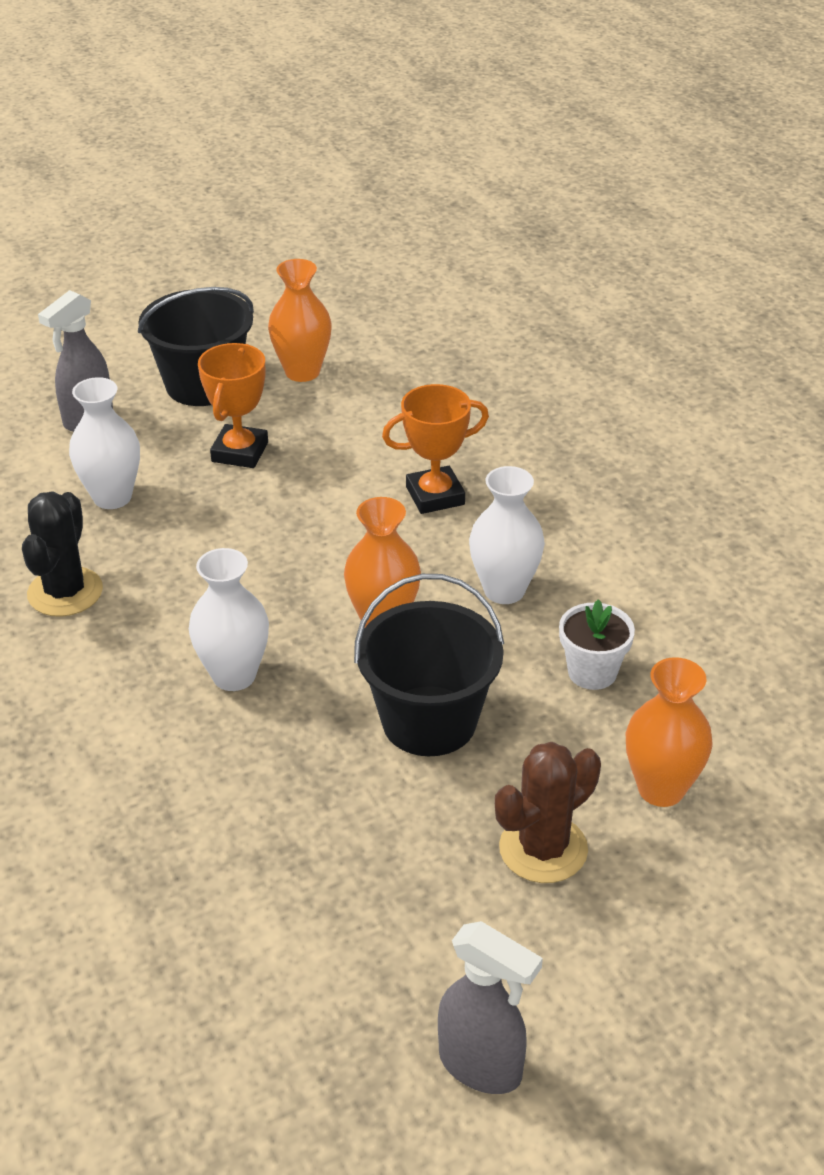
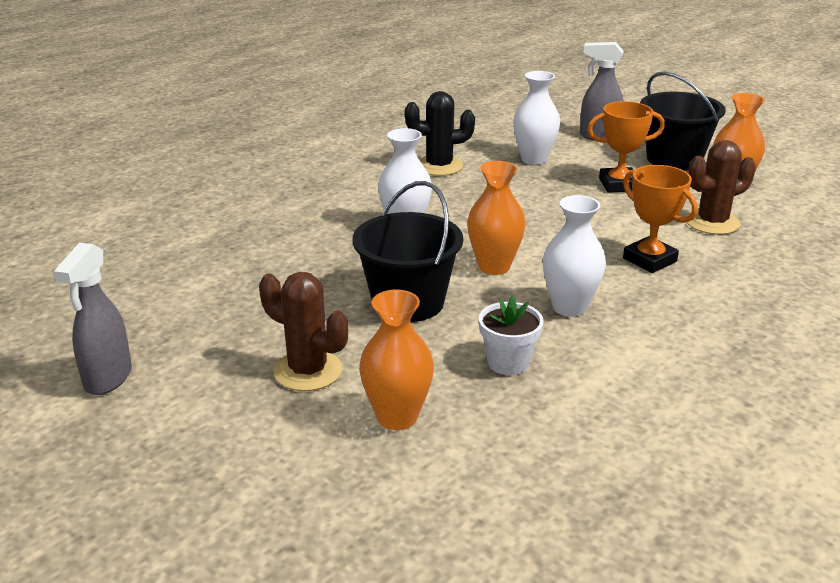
camera: 70 degrees right, 10 degrees down
(379, 420) = (712, 222): none -> brown cactus

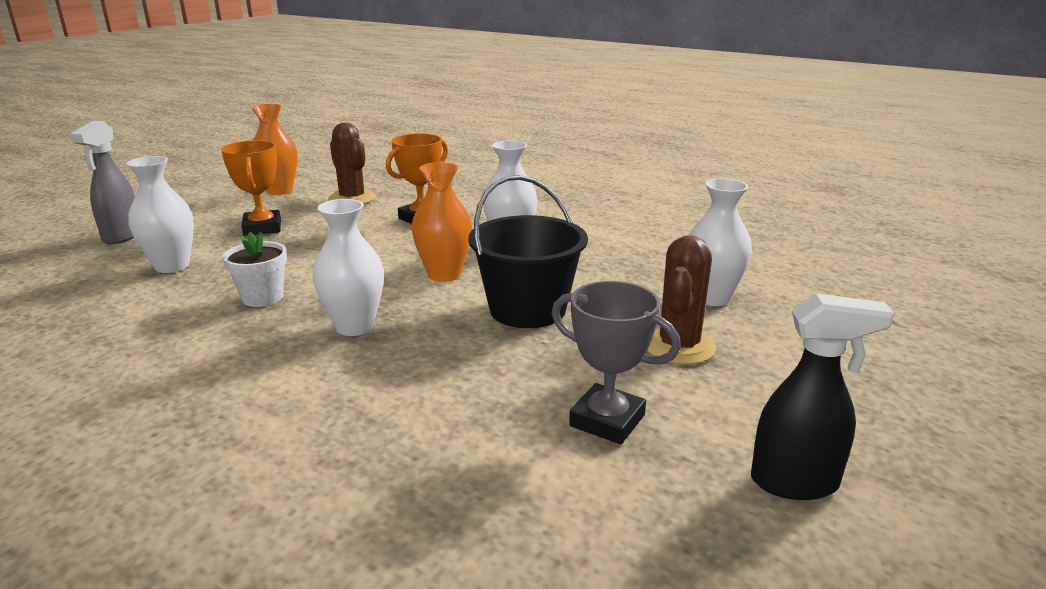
camera: 100 degrees left, 5 degrees down
(107, 379) = (795, 483): grey spray bottle -> black spray bottle
(224, 316) = (607, 420): none -> grey trophy
(397, 417) = (711, 298): orange vase -> white vase
(439, 166) = (164, 320): black cactus -> none
(508, 362) = (606, 262): white flower pot -> white flower pot (262, 297)
(674, 159) = (208, 207): black bucket -> none

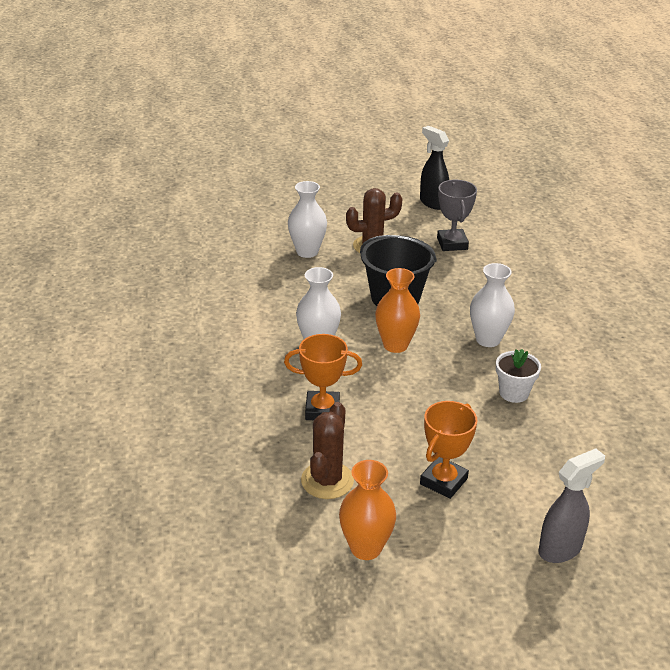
camera: 130 degrees left, 10 degrees up
(172, 266) = (546, 468): white vase -> none

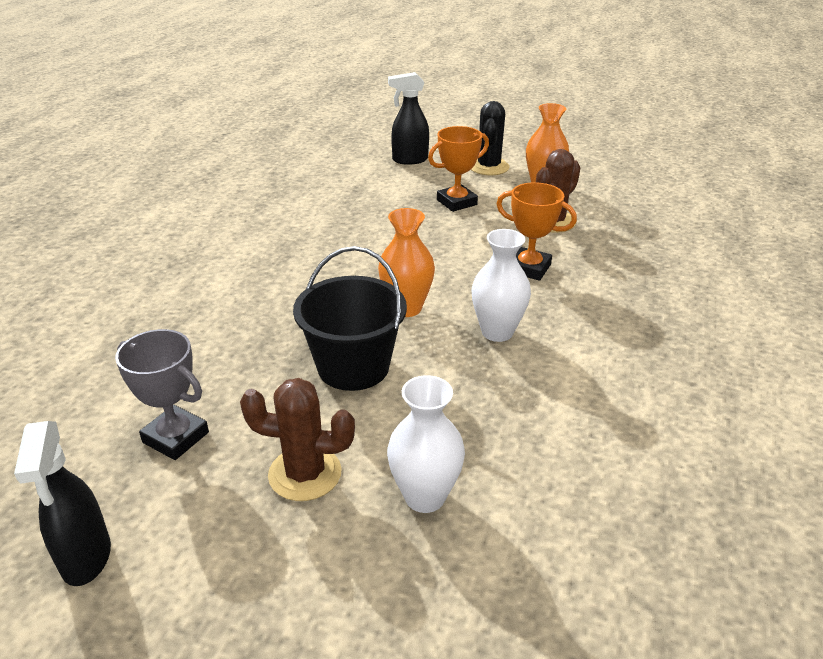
camera: 155 degrees left, 0 degrees up
(452, 243) = (176, 437): grey trophy -> grey trophy turned 75 degrees counterclockwise
(453, 567) = (489, 167): none -> black cactus
(488, 340) = (299, 288): white vase -> none
(514, 393) = (333, 239): white flower pot -> none
(560, 549) = (409, 160): grey spray bottle -> black spray bottle

